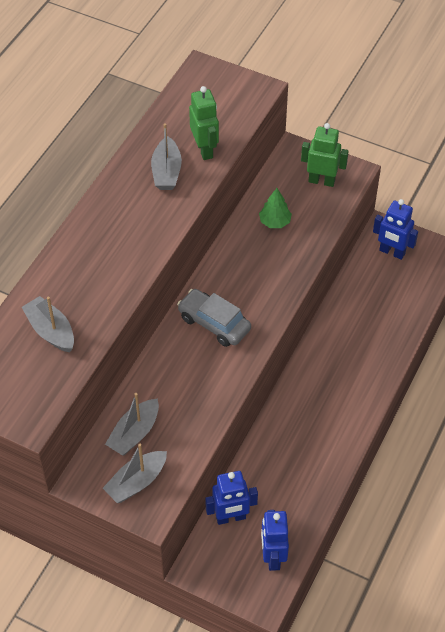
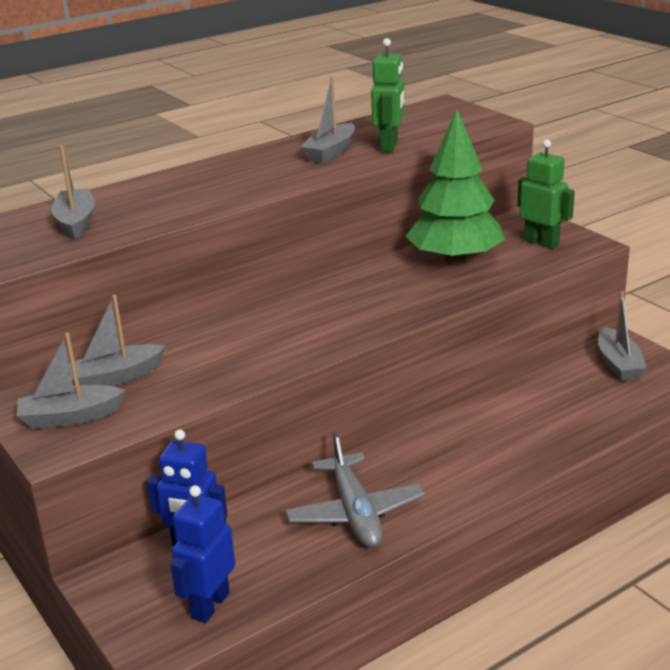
camera: 30 degrees right, 25 degrees down
(214, 323) = (304, 316): grey car -> none
(274, 222) = (454, 260): green tree -> green tree, size x2.25
(308, 451) = (355, 513): none -> grey plane
(392, 252) = (618, 364): blue robot -> grey boat

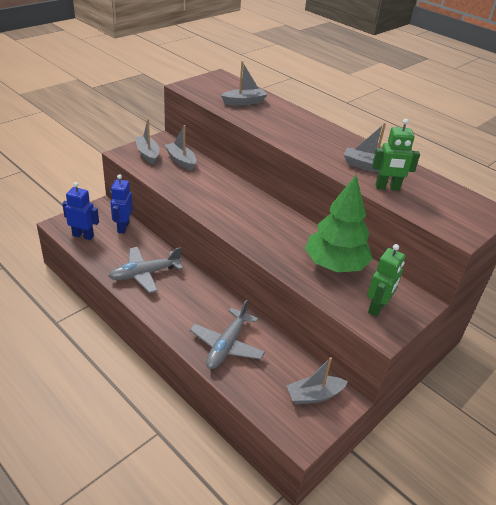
camera: 75 degrees right, 10 degrees up
(535, 428) = (227, 345): none -> grey plane

